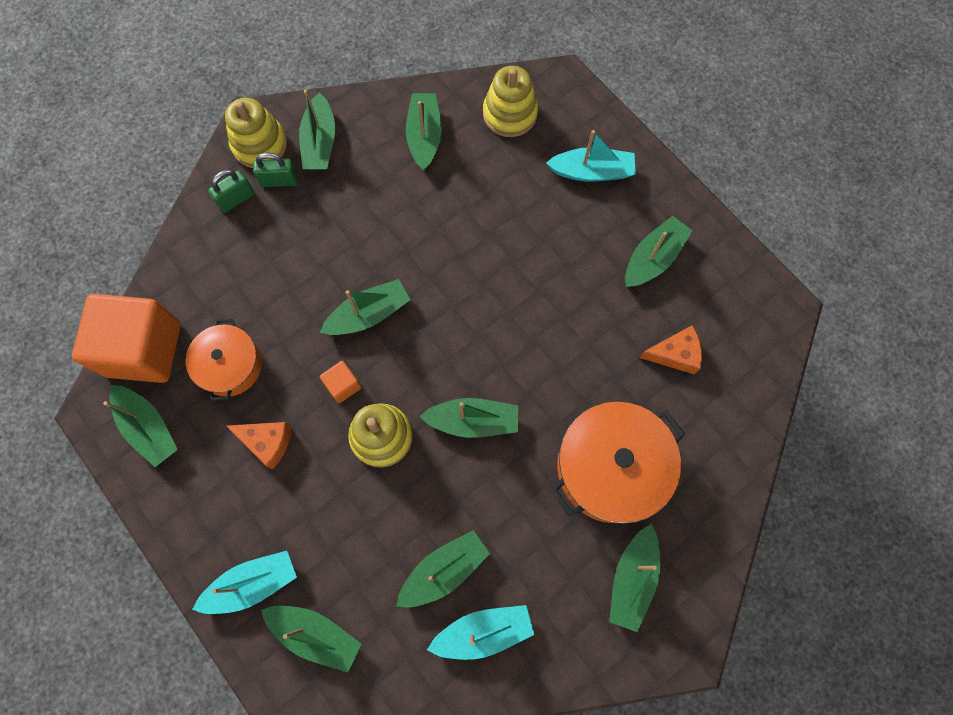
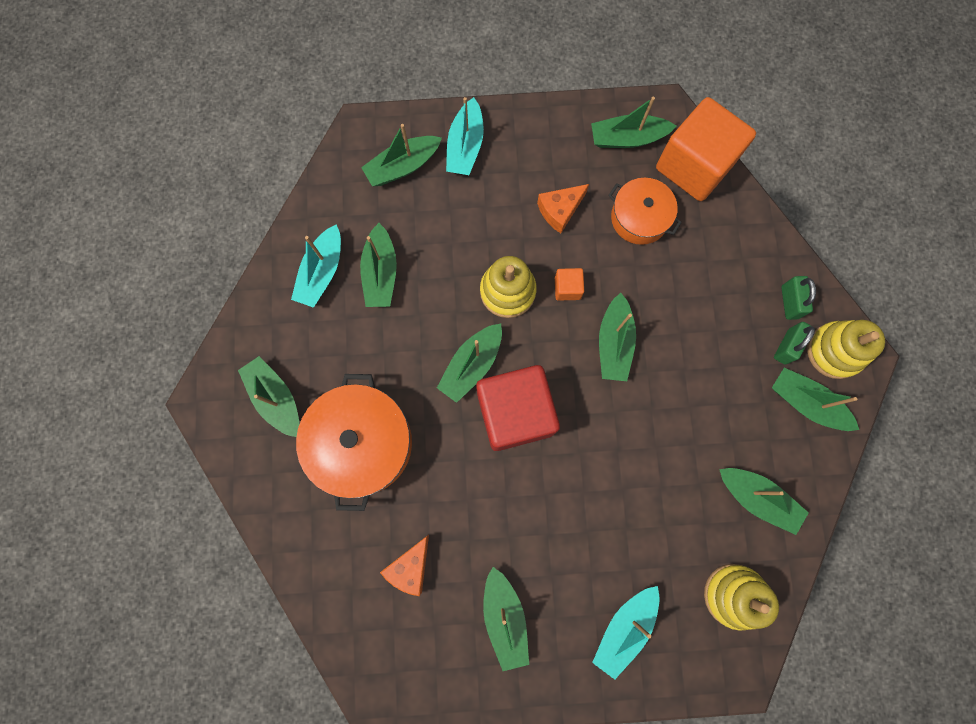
camera: 125 degrees right, 5 degrees up
(488, 356) = (515, 413): none -> red cube

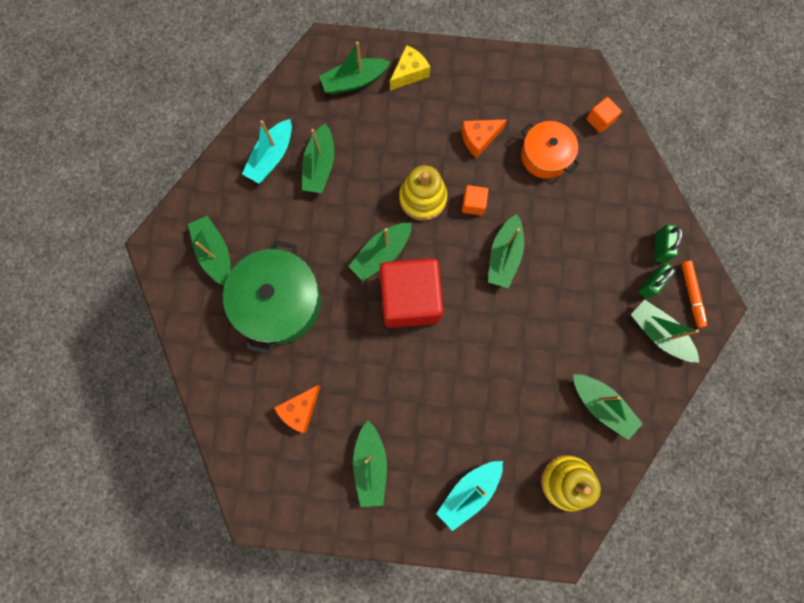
camera: 10 degrees right, 0 degrees up
(362, 443) = (279, 302): orange pot -> green pot
(465, 146) = (409, 73): turquoise boat -> yellow cheese
(627, 138) = (547, 88): green boat -> none
(694, 166) = (600, 120): orange cube -> orange cube, size x0.41
(834, 351) = (691, 294): yellow stacking toy -> orange marker

